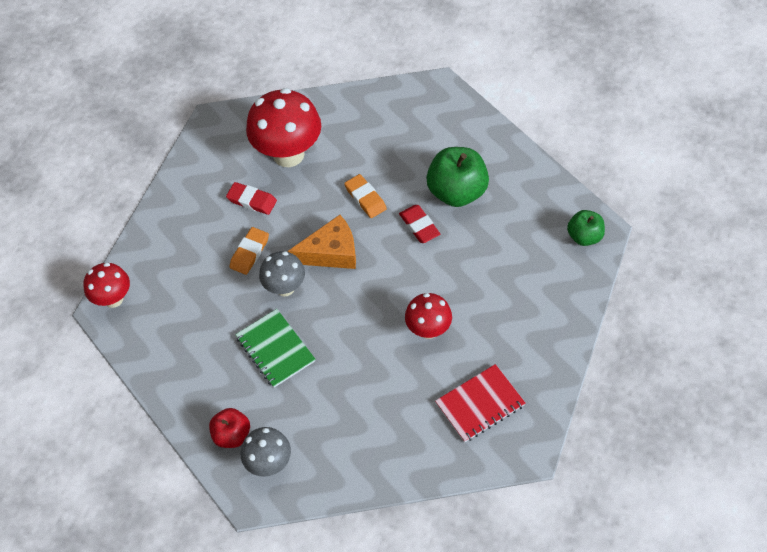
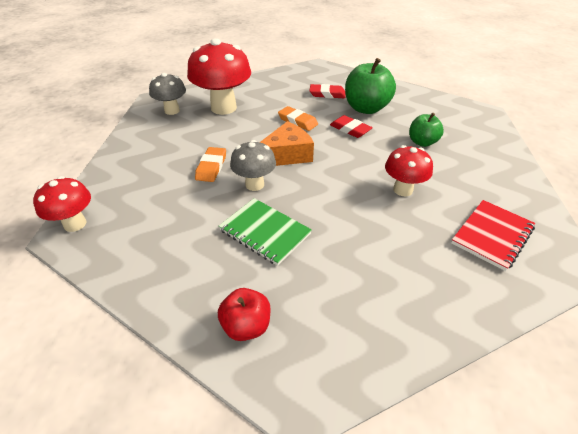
camera: 20 degrees left, 15 degrees down
(252, 200) = (202, 136): red eraser -> red eraser (327, 94)
(269, 463) = (305, 347): grey mushroom -> grey mushroom (172, 111)
(584, 236) = (477, 116): green apple -> green apple (422, 142)

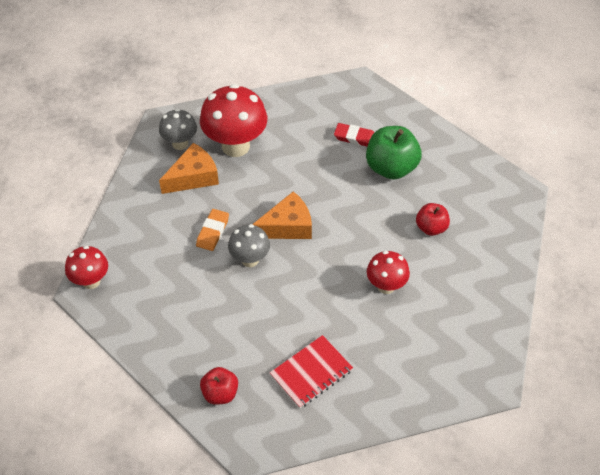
camera: 10 degrees right, 10 degrees up
(187, 130) = (193, 177): none -> orange cheese
(265, 232) = (249, 314): green notebook -> none
(297, 121) = (310, 178): orange eraser -> none
(350, 129) = (362, 198): red eraser -> none
(422, 142) = (431, 228): green apple -> red apple
(492, 235) = (443, 347): red notebook -> red notebook (311, 373)

